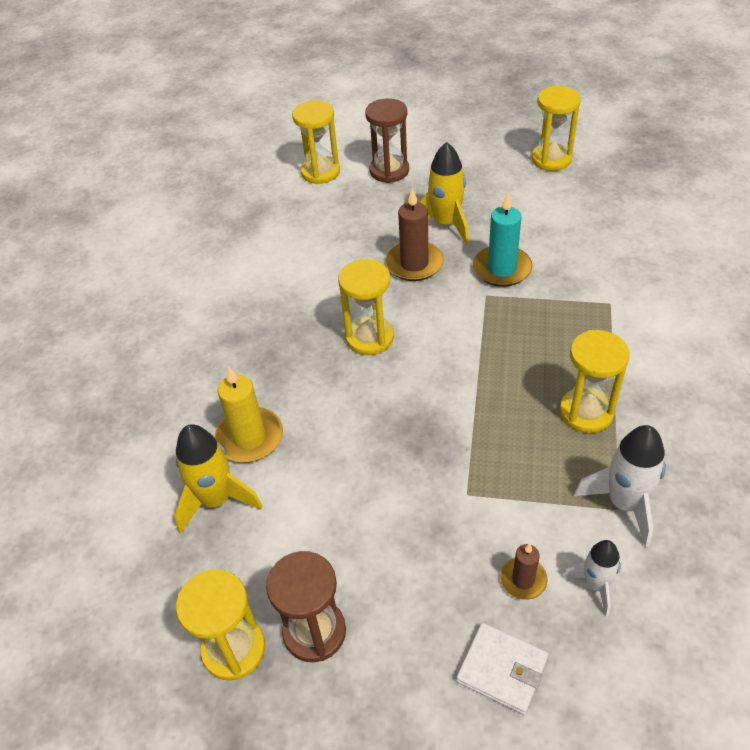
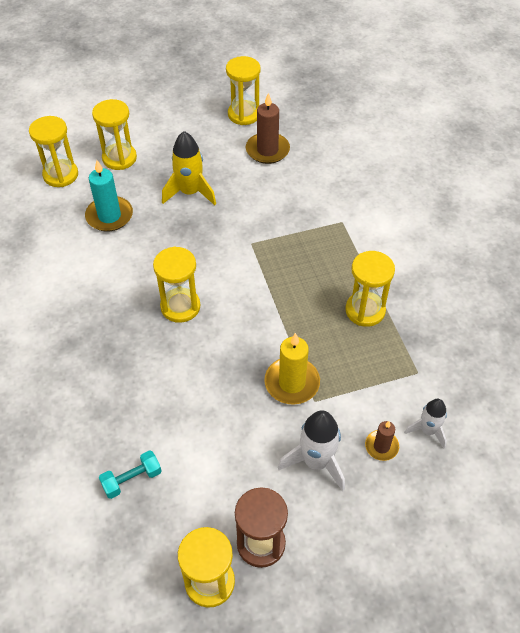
camera: 30 degrees left, 5 degrees up
(216, 500) = (132, 479): yellow rocket -> turquoise dumbbell
(249, 438) = (130, 420): yellow candle -> yellow candle (292, 383)
(389, 171) = (119, 158): brown hourglass -> yellow hourglass
(414, 264) = (183, 234): brown candle -> brown candle (267, 150)
(502, 269) = (252, 218): turquoise candle -> turquoise candle (109, 216)
(502, 669) = (398, 512): white wallet -> none
(624, 504) = (420, 367): white rocket -> white rocket (316, 462)

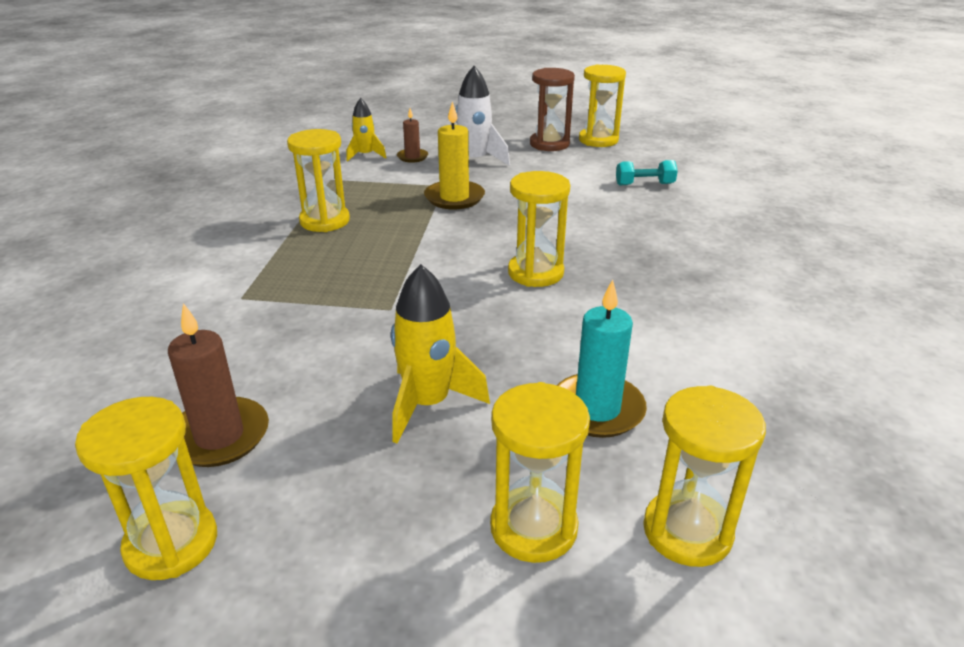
camera: 155 degrees left, 20 degrees down
(427, 430) = (365, 155): white rocket -> yellow rocket

